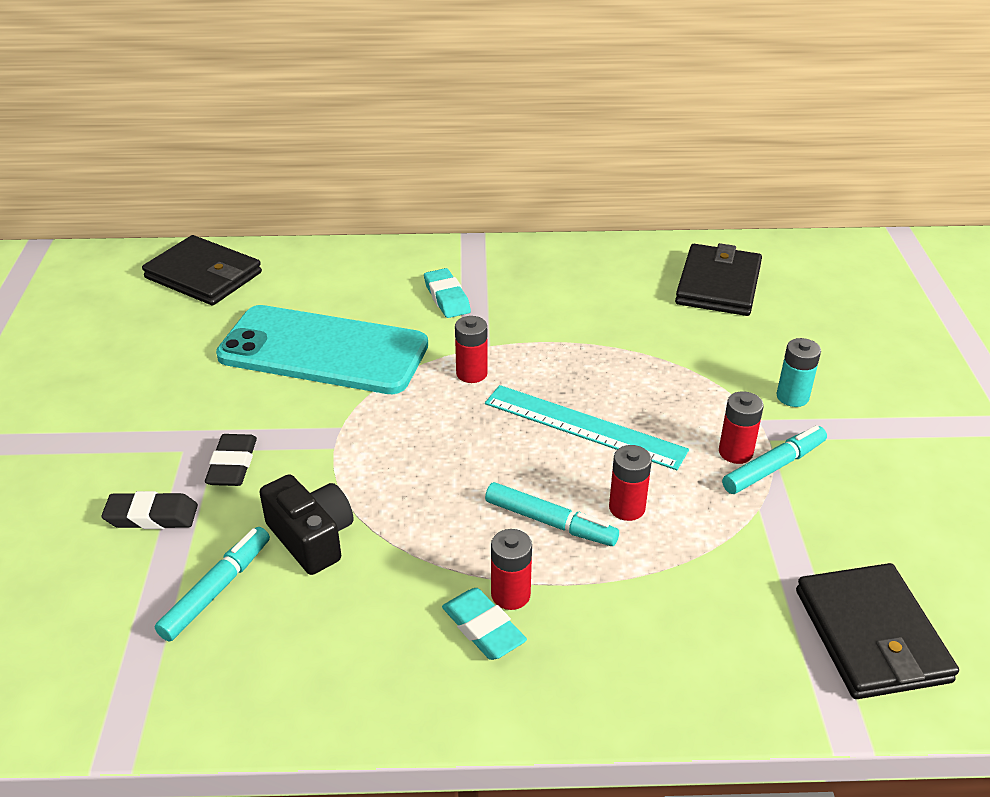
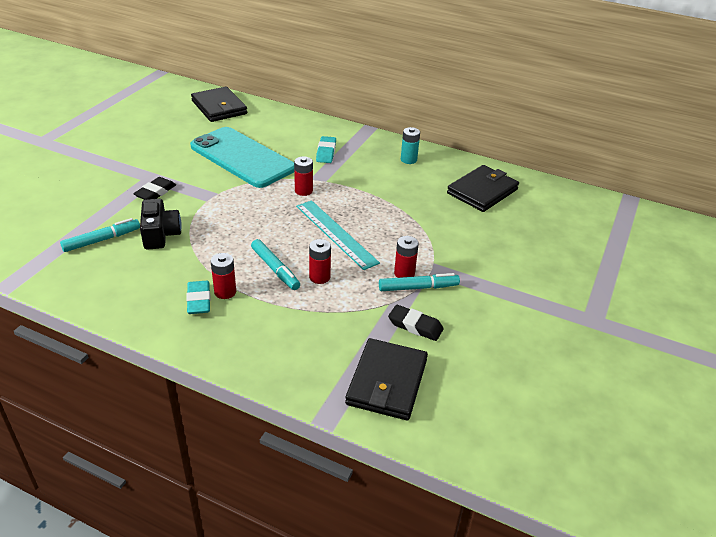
camera: 25 degrees right, 0 degrees up
(152, 516) = (103, 201): black eraser -> black eraser (415, 326)
(792, 397) = (465, 259): turquoise battery -> turquoise battery (408, 160)

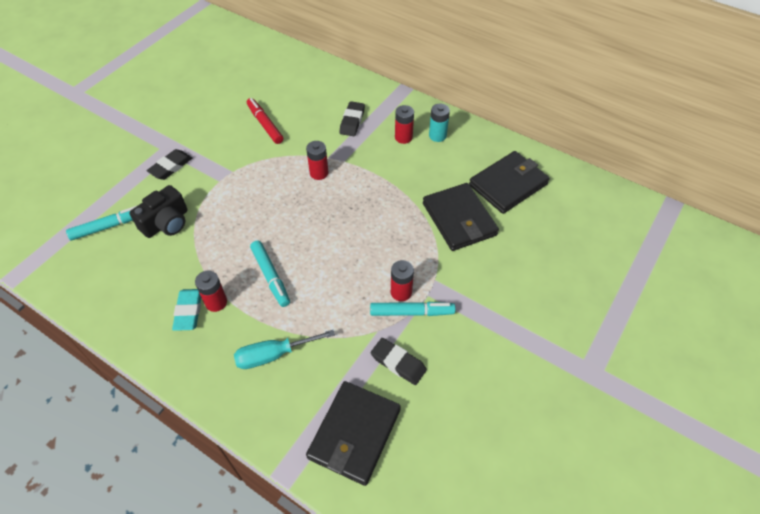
camera: 10 degrees right, 15 degrees up
(160, 234) = (166, 223): black camera -> black camera turned 45 degrees clockwise
(219, 107) = (254, 54): black wallet -> black wallet (459, 219)
(242, 157) = (265, 124): turquoise phone -> red marker
(292, 328) = (274, 355): none -> turquoise screwdriver
(319, 277) = (313, 290): red battery -> red battery (403, 137)
(326, 152) = (352, 121): turquoise eraser -> black eraser
(336, 233) = (341, 233): turquoise ruler -> none

